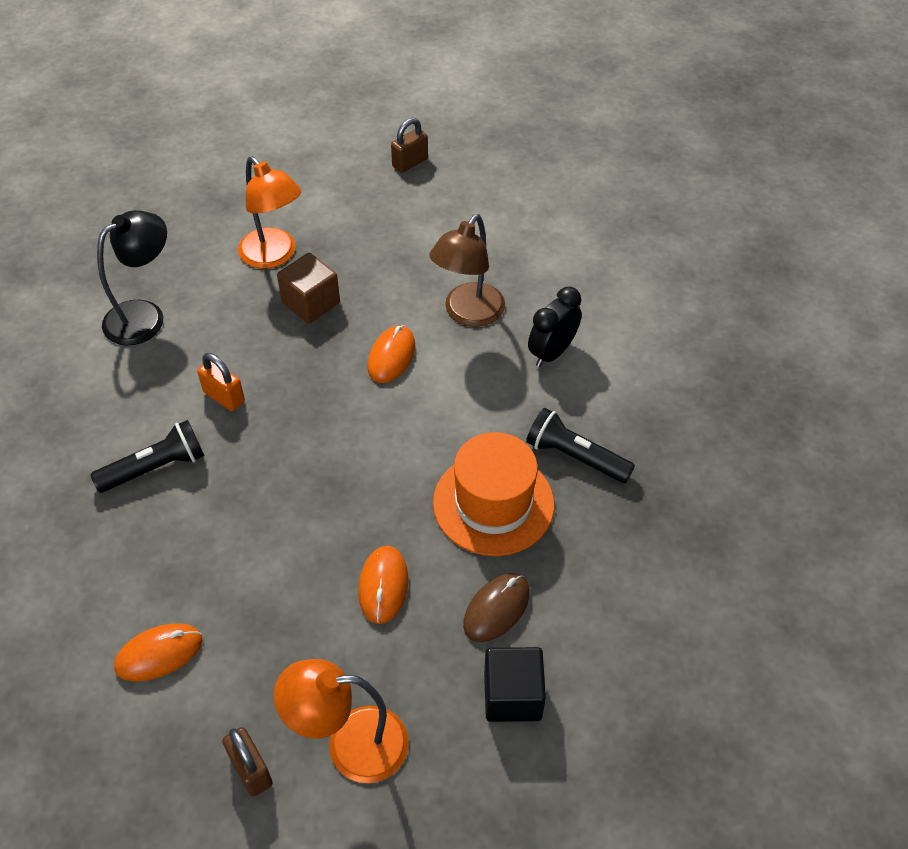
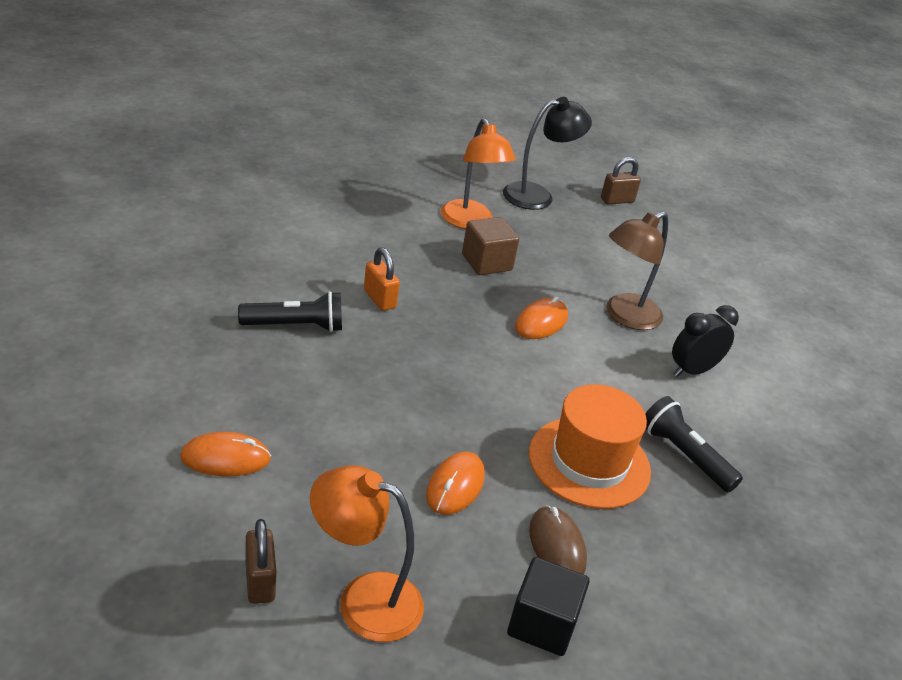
camera: 15 degrees right, 15 degrees down
(145, 316) = (341, 224): black lamp -> black lamp (537, 195)
(496, 608) = (557, 546): brown mouse -> brown mouse turned 75 degrees counterclockwise

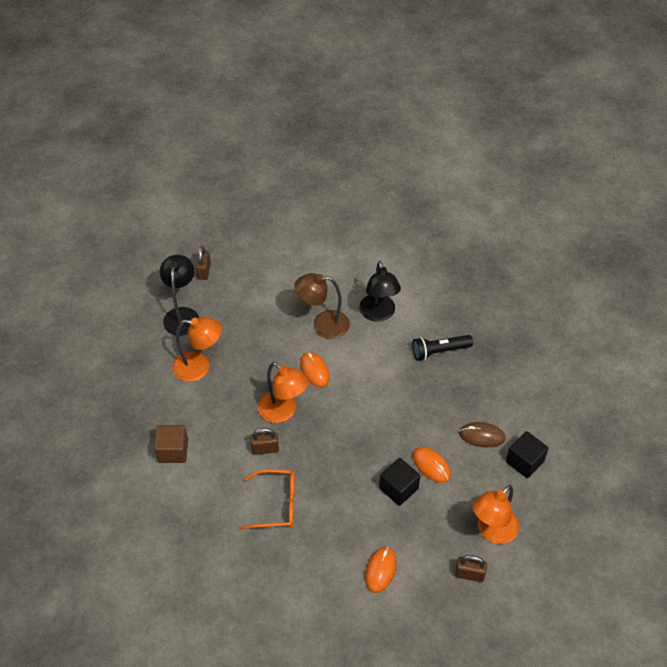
camera: 60 degrees left, 15 degrees up
(295, 326) = (277, 504): black flashlight -> orange glasses
(379, 299) = (265, 449): orange padlock -> brown padlock
(388, 452) = (398, 488): none -> black cube
(450, 305) = (283, 412): none -> orange lamp
(486, 262) = (247, 375): brown cube -> brown cube (173, 451)
(589, 462) = (432, 397): orange hat -> none
(625, 316) = (323, 324): brown lamp -> brown lamp turned 105 degrees clockwise
(692, 370) = (378, 314): black clock -> black lamp

